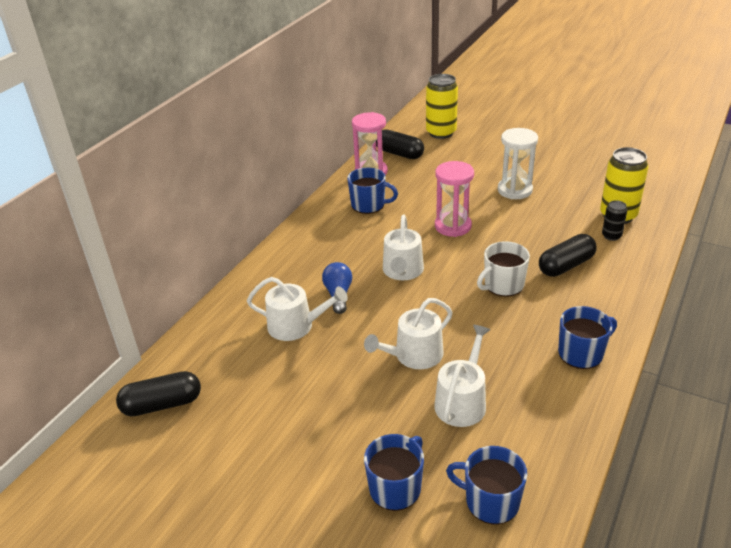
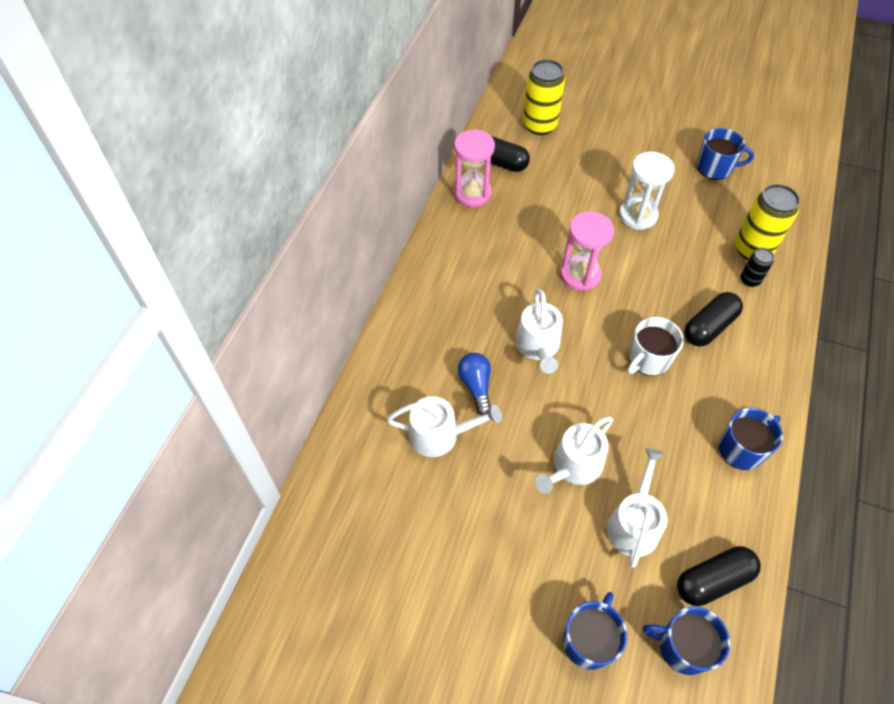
camera: 10 degrees left, 20 degrees up
(162, 404) = (322, 558): black capsule -> black capsule (713, 580)
(369, 205) = (481, 246): blue mug -> blue mug (715, 168)

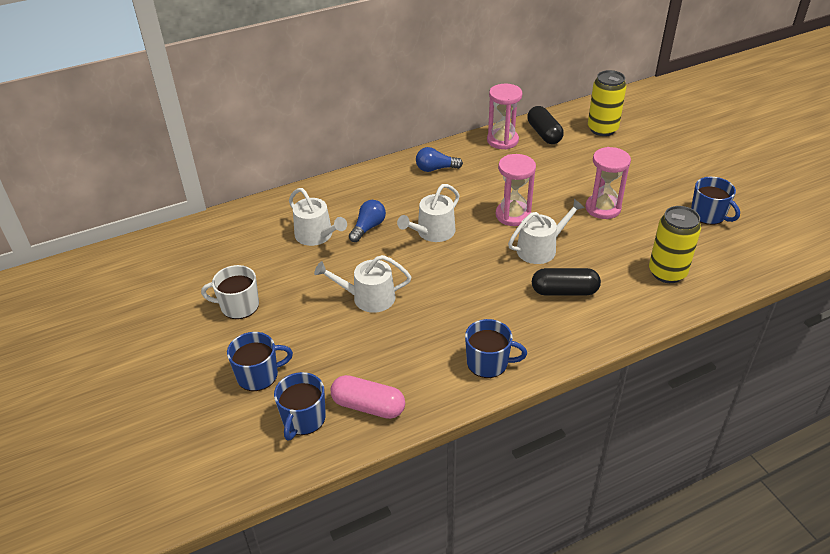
camera: 45 degrees right, 15 degrees down
(452, 269) = (435, 169): none -> blue light bulb
(634, 523) = (363, 346): white watering can -> white watering can (541, 248)
(638, 215) = (603, 208): white hourglass -> pink hourglass
(648, 359) = (494, 281): white mug -> white mug (238, 306)
(682, 647) = (303, 419): blue mug -> blue mug turned 135 degrees counterclockwise
(713, 580) = (368, 406): black capsule -> pink capsule
(750, 280) = (637, 287): black can -> none

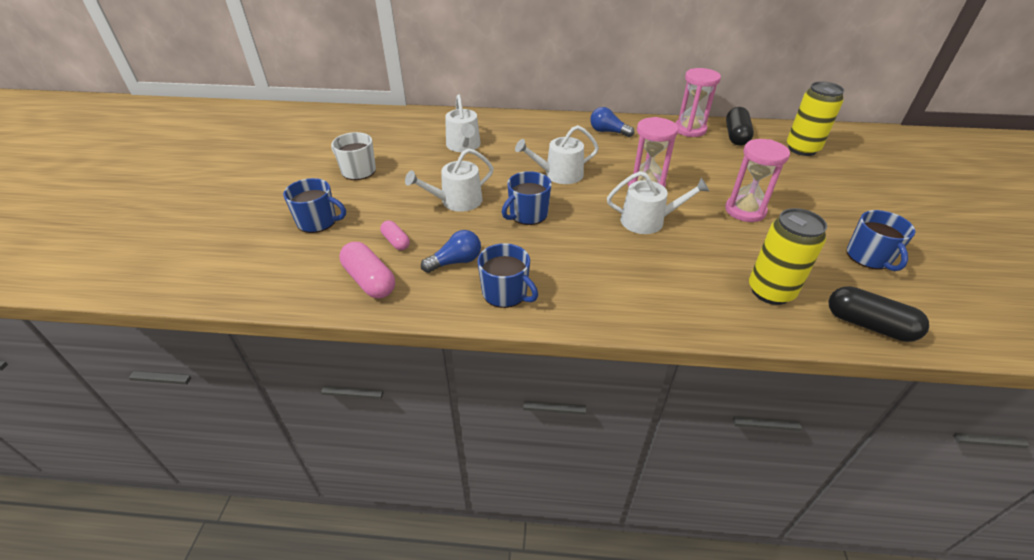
camera: 30 degrees right, 0 degrees up
(303, 419) = (312, 267): blue mug -> blue mug (527, 214)
(353, 360) = (396, 241): none -> pink capsule
(368, 227) = (509, 154): blue light bulb -> blue light bulb (456, 262)
(368, 298) = (456, 201): white watering can -> white watering can turned 60 degrees counterclockwise
(564, 291) = (638, 264): black capsule -> black capsule (868, 325)

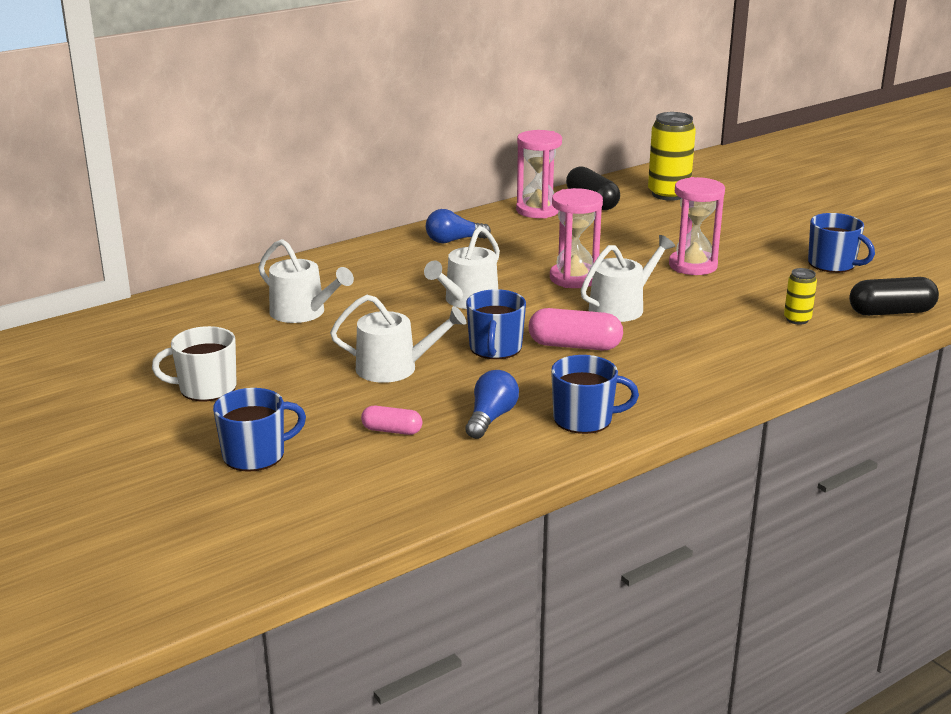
camera: 40 degrees left, 15 degrees down
(369, 281) = (427, 474): pink capsule -> pink capsule (574, 346)
(456, 201) = (394, 368): white watering can -> white watering can turned 105 degrees counterclockwise
(770, 291) = (797, 319): yellow can -> yellow can, size x0.52

